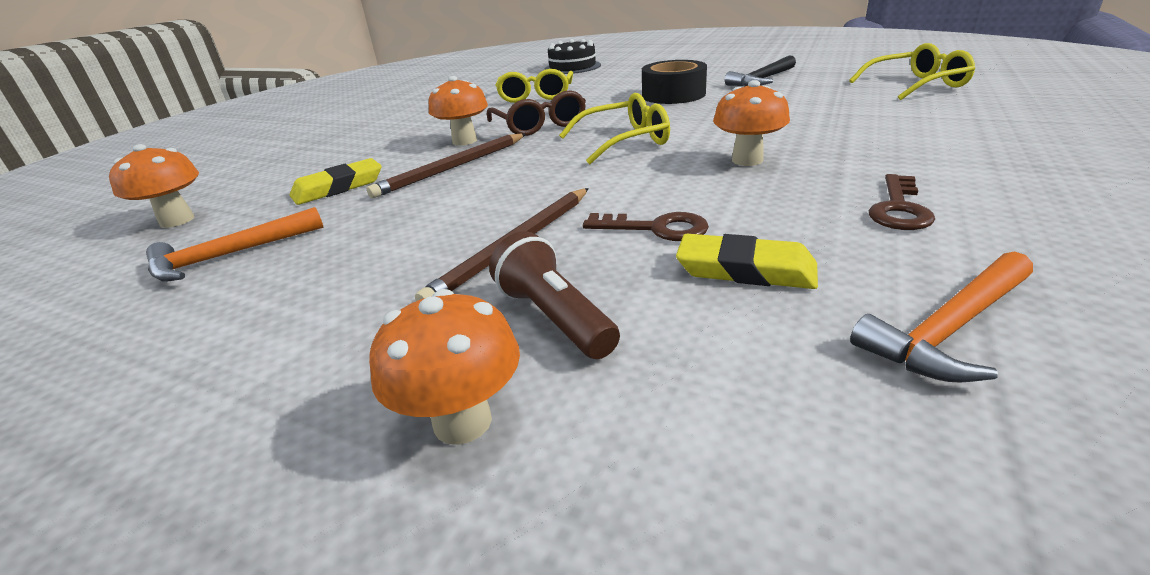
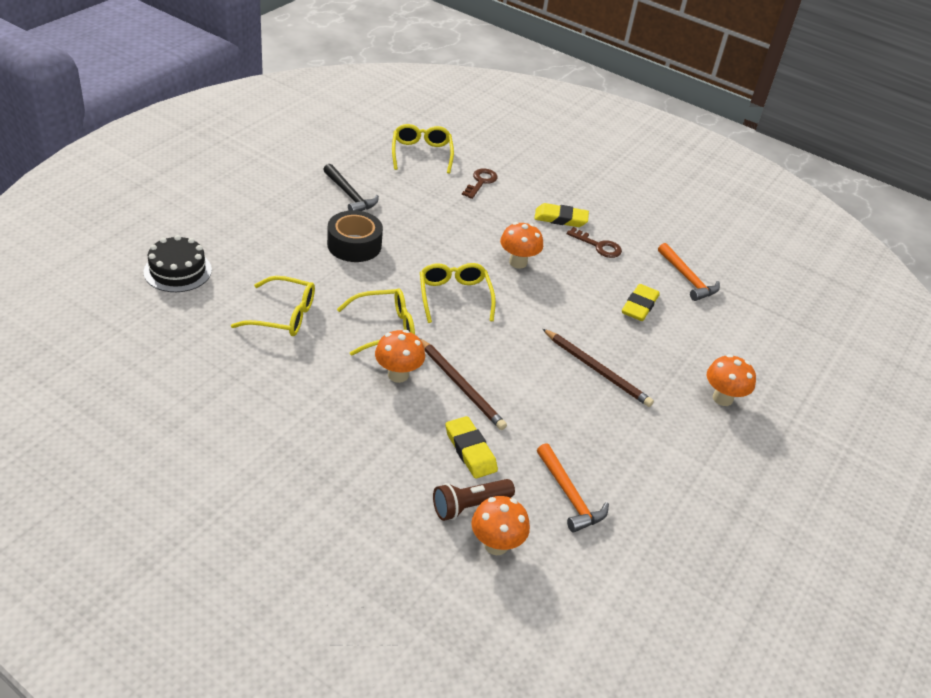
camera: 90 degrees left, 10 degrees up
(539, 125) = (384, 328): brown glasses -> yellow glasses
(554, 317) = (664, 366): brown flashlight -> brown flashlight (469, 506)
(656, 228) = (593, 319): brown key -> brown key (481, 182)
(929, 170) = (560, 218): none -> yellow eraser

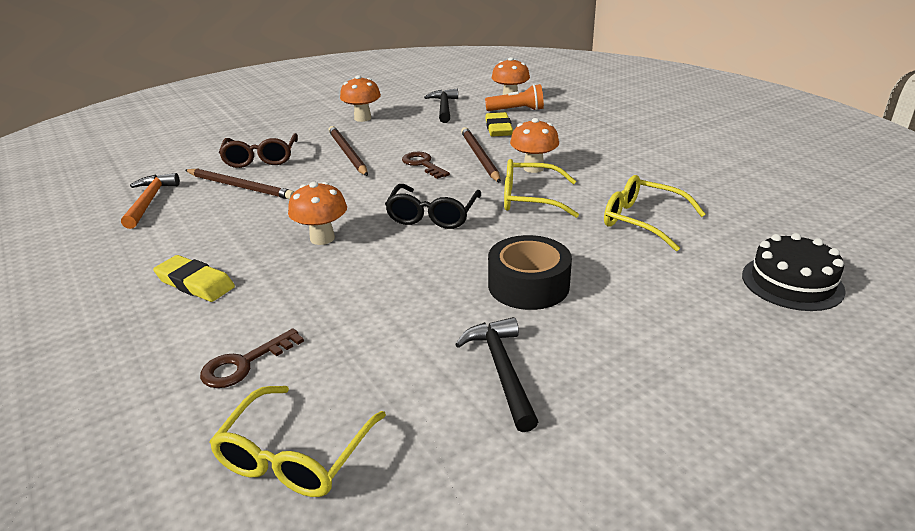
camera: 150 degrees left, 10 degrees down
(454, 297) = (433, 215): yellow glasses -> black glasses
(469, 506) = (517, 110): brown flashlight -> orange flashlight
(569, 496) = (444, 108): orange hammer -> black hammer
(598, 246) = (196, 243): brown key -> brown key (423, 164)
(639, 306) = (240, 187): yellow eraser -> brown pencil
(669, 347) = (261, 158): none -> brown glasses
(722, 398) = (267, 131): orange mushroom -> orange mushroom (362, 118)

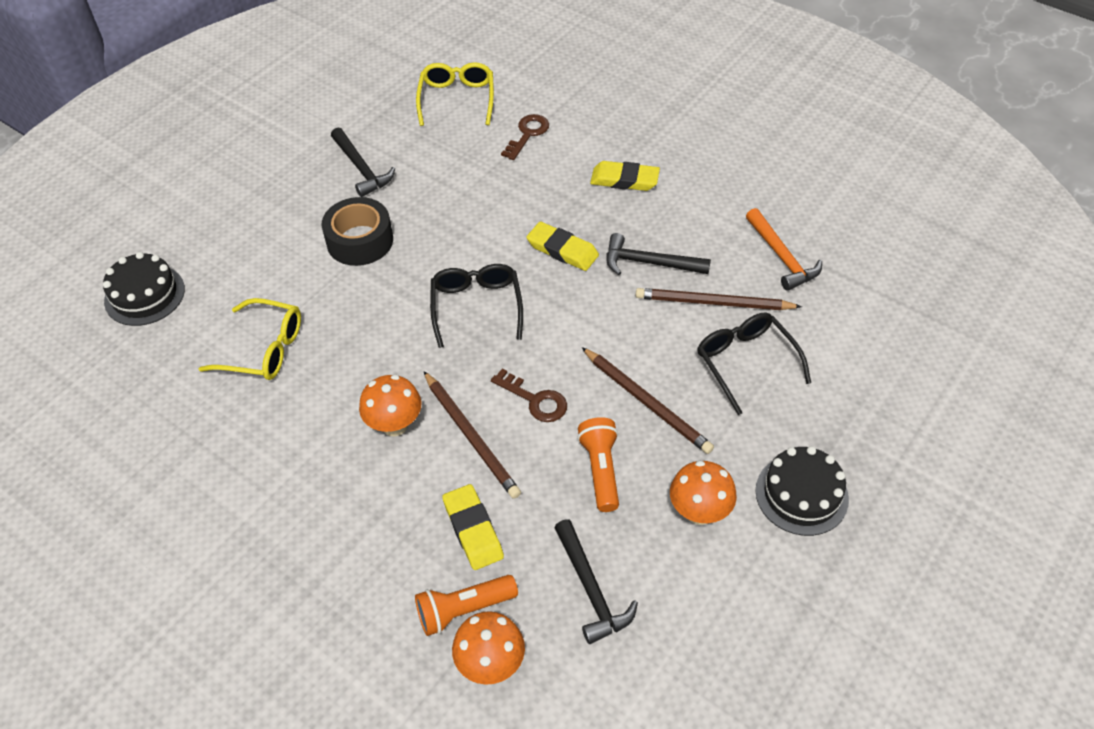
camera: 160 degrees right, 20 degrees up
(257, 216) = (649, 263): none -> black hammer
(261, 158) = (746, 363): brown glasses -> black glasses
(300, 116) = (801, 494): none -> black cake
(322, 238) = (562, 250): orange mushroom -> yellow eraser
(404, 136) = (601, 470): none -> orange flashlight
(530, 199) = (385, 359): yellow glasses -> none

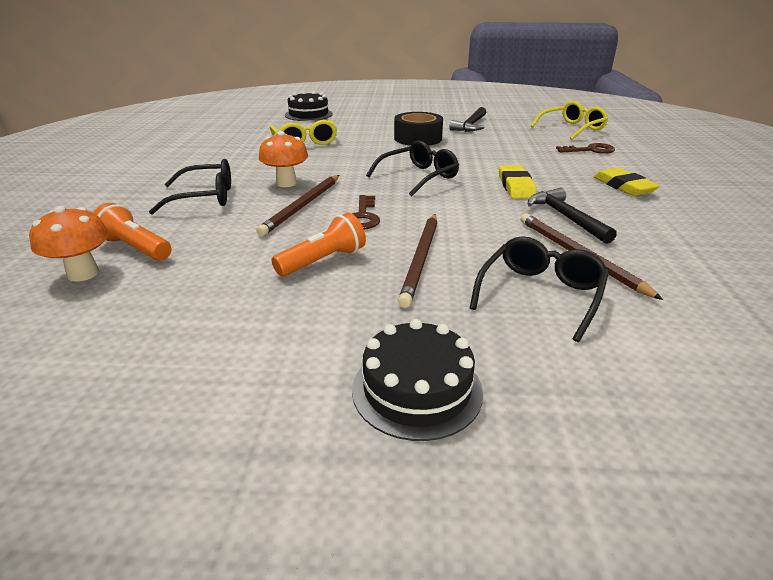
camera: 55 degrees right, 20 degrees down
(373, 514) = (205, 197): none -> black glasses
(473, 530) = (216, 230): yellow eraser -> none
(591, 589) = (186, 295): black hammer -> none
(699, 512) = (323, 325): orange mushroom -> none
(781, 257) = (700, 273): orange hammer -> none

